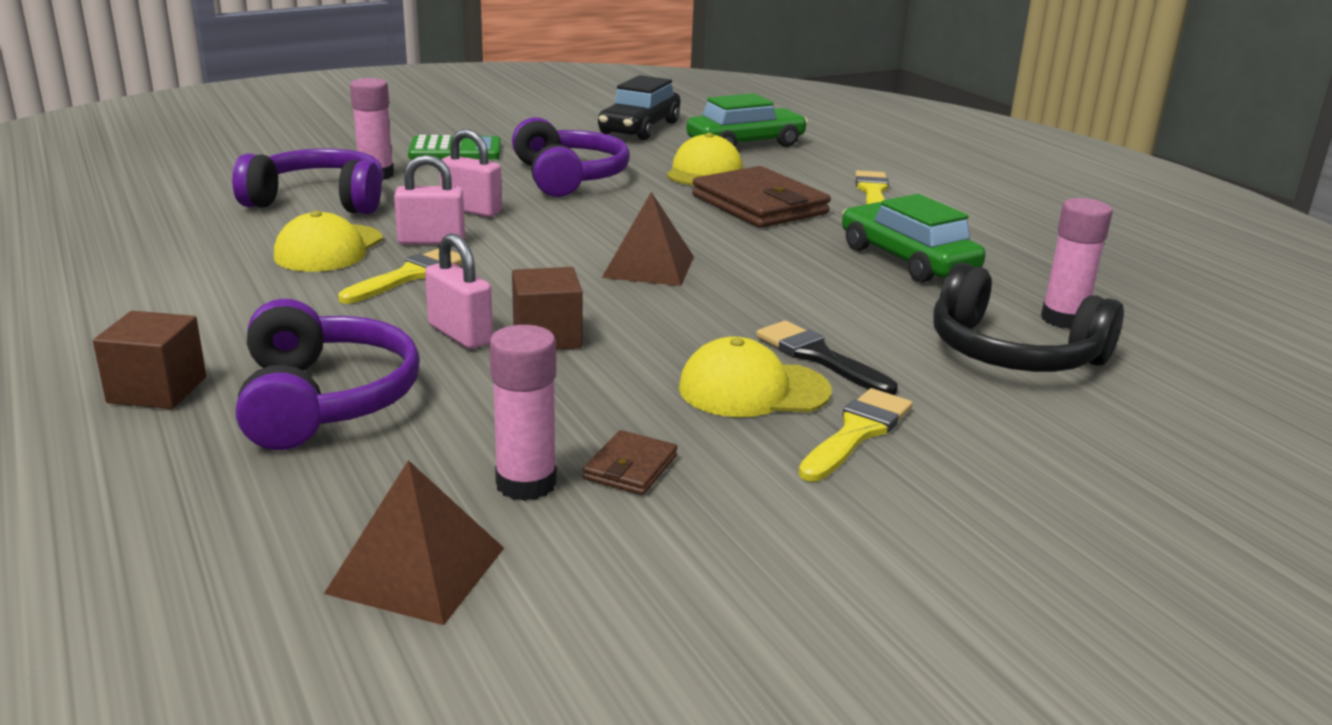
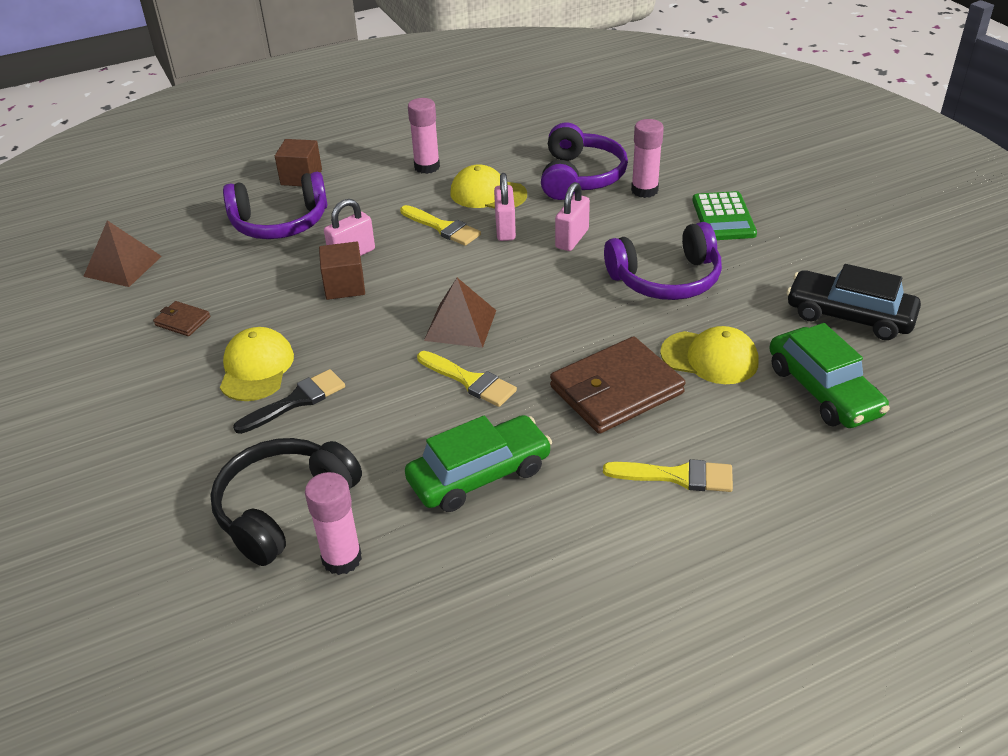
camera: 95 degrees right, 15 degrees up
(526, 484) = (179, 289): pink glue stick -> pink glue stick (427, 167)
(857, 432) = (192, 408): yellow brush -> yellow brush (470, 381)

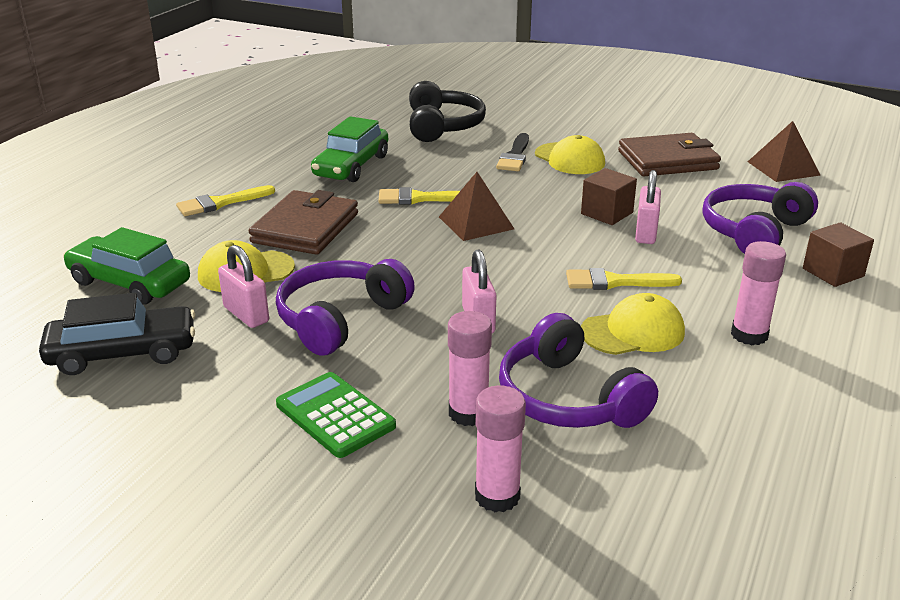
camera: 140 degrees right, 10 degrees down
(182, 321) = (667, 160): brown wallet -> brown wallet, size x2.20
(342, 559) = (384, 124): pink glue stick -> pink glue stick (497, 496)
(505, 229) = (556, 304): pink padlock -> pink padlock (246, 314)

